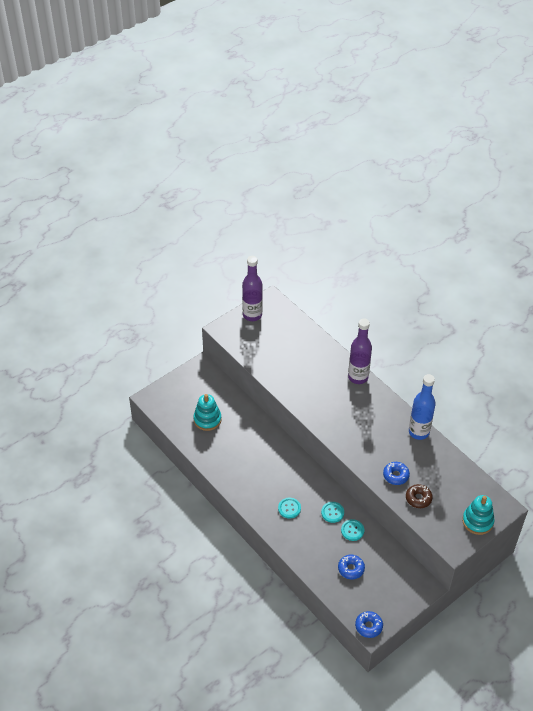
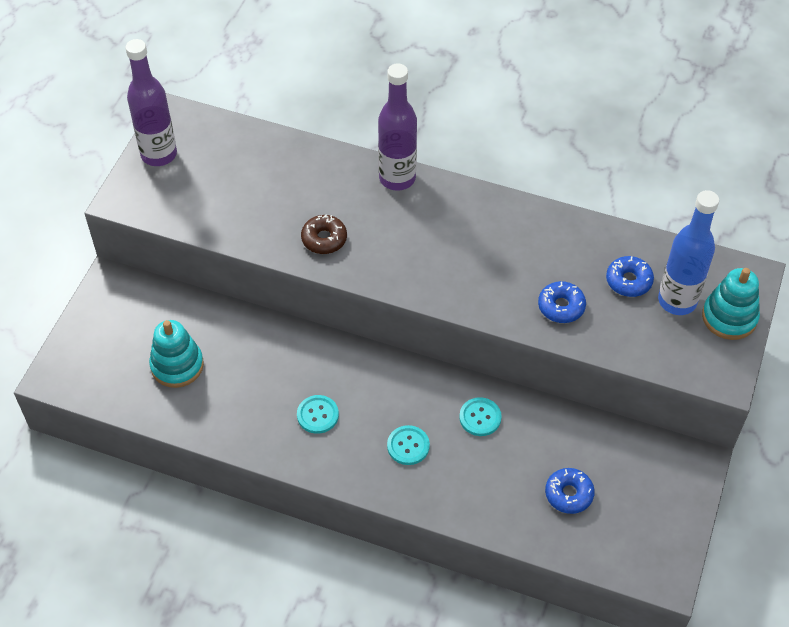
camera: 30 degrees left, 5 degrees up
(352, 530) = (529, 430): turquoise button -> turquoise button (317, 415)
(368, 626) = (657, 573): blue donut -> blue donut (628, 281)
(418, 432) = (548, 221): blue bottle -> blue bottle (677, 301)
(418, 498) = (619, 326): brown donut -> brown donut (324, 239)

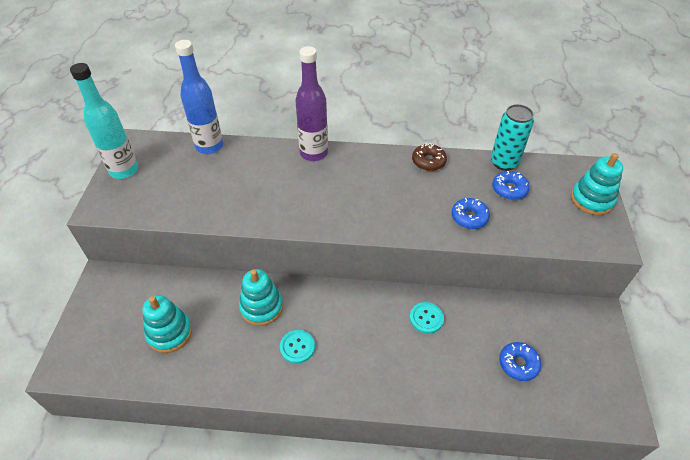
camera: 15 degrees left, 5 degrees down
(159, 154) = (124, 170): purple bottle -> turquoise bottle
(288, 359) = (261, 307): none -> turquoise stacking toy
(324, 239) = (270, 205): brown donut -> brown donut (428, 161)
(408, 446) = (378, 355): turquoise button -> none
(639, 242) = (504, 162): none -> turquoise can
(677, 301) = (550, 196): blue bottle -> blue bottle (209, 146)

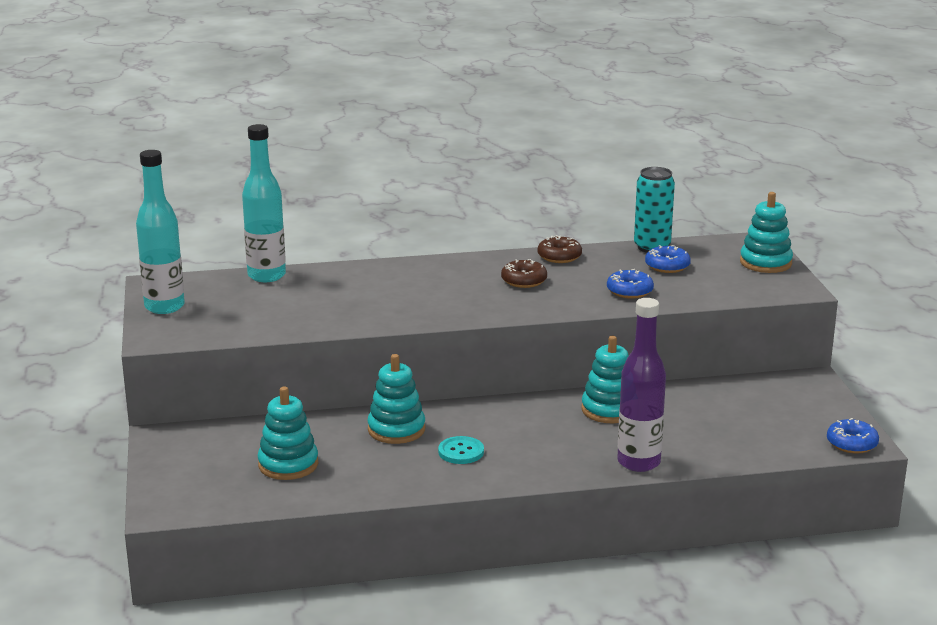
camera: 15 degrees left, 25 degrees down
(209, 146) = (266, 276): blue bottle -> turquoise bottle
(314, 153) = (410, 266): purple bottle -> purple bottle (638, 462)
(391, 187) = (524, 281): none -> brown donut
(426, 318) = (609, 410): turquoise button -> turquoise stacking toy
(518, 364) = (733, 426): blue donut -> blue donut (851, 443)

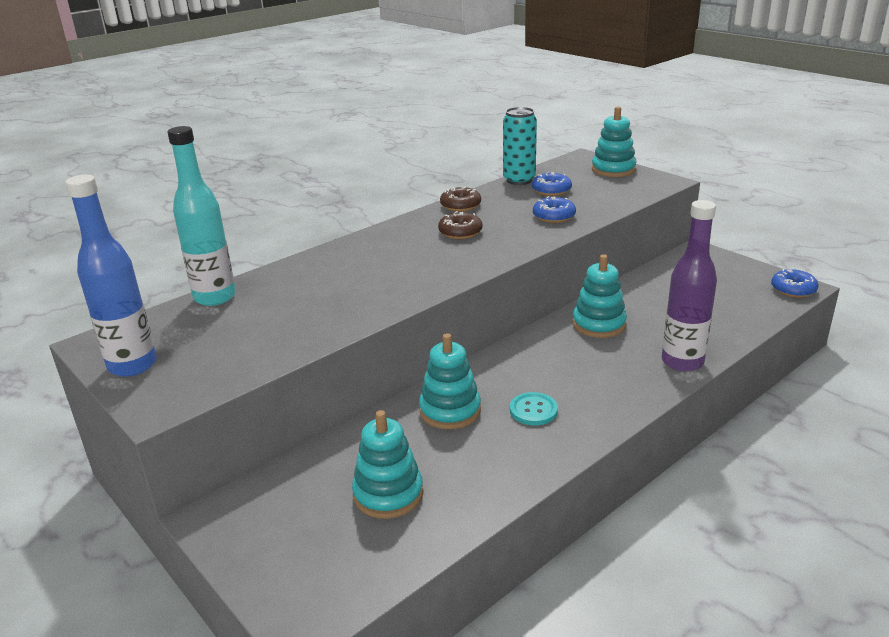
camera: 30 degrees left, 5 degrees up
(164, 307) = (132, 365): turquoise bottle -> blue bottle

